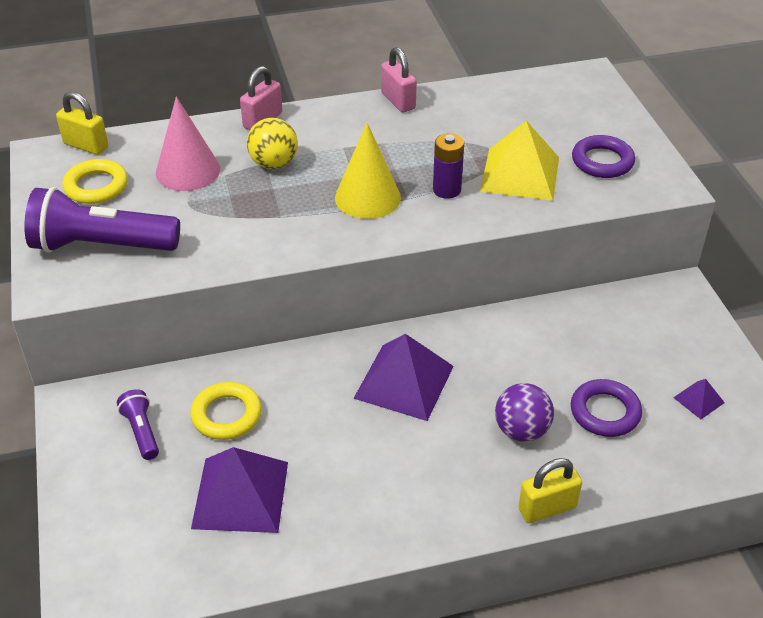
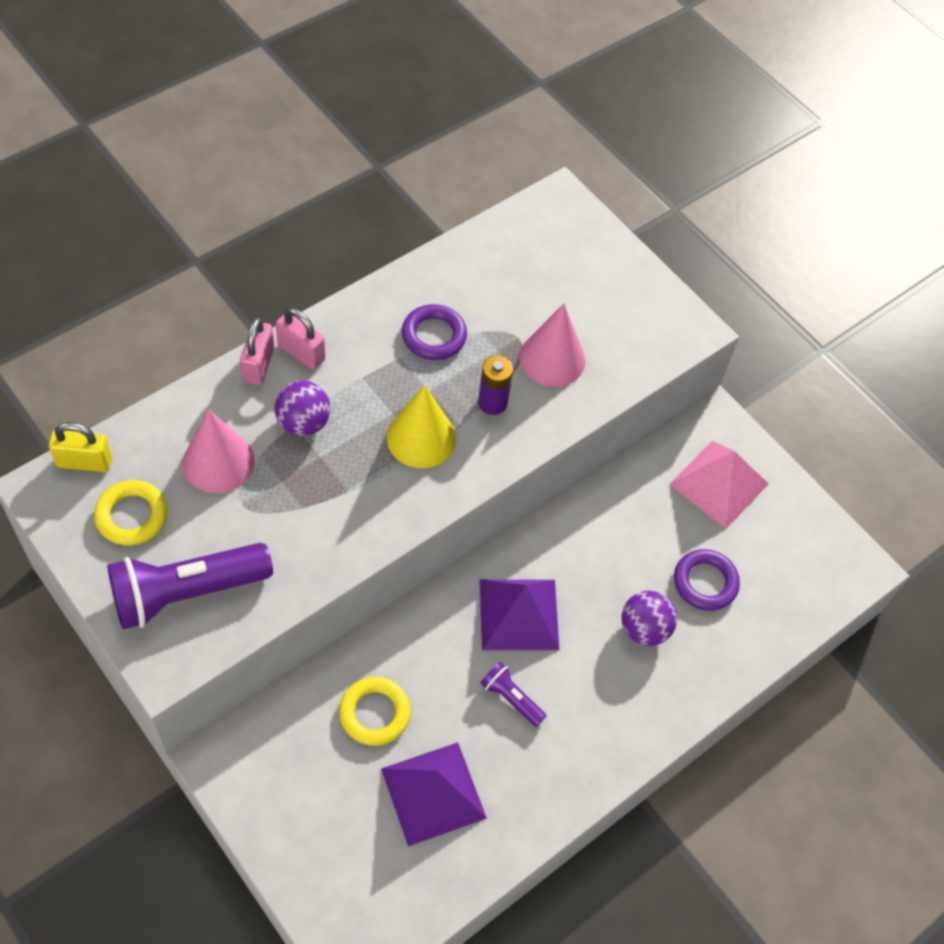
camera: 30 degrees left, 15 degrees up
(142, 431) = (304, 762): purple flashlight -> purple flashlight (511, 698)
(274, 164) = (303, 423): yellow ball -> purple ball
(398, 101) = (386, 293): pink padlock -> pink padlock (301, 352)
(520, 174) = (552, 359): yellow pyramid -> pink cone
(547, 508) = (698, 701): yellow padlock -> none
(602, 161) = (620, 317): purple ring -> purple ring (434, 336)
(658, 339) = (718, 484): none -> pink pyramid
(698, 400) = (776, 540): purple pyramid -> none

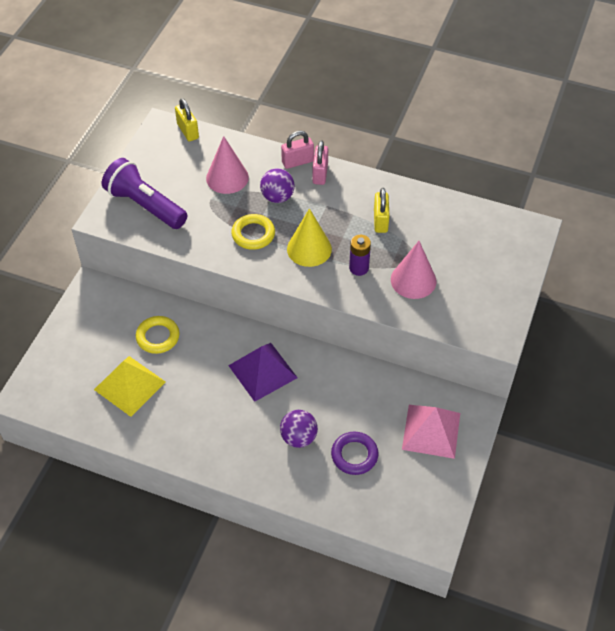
camera: 65 degrees right, 5 degrees down
(132, 516) = (172, 163): yellow ring -> yellow ring (253, 234)
(433, 793) = (129, 385): purple pyramid -> yellow pyramid
(434, 336) = (380, 221): purple ring -> yellow padlock
(511, 698) = (208, 393): purple flashlight -> none

